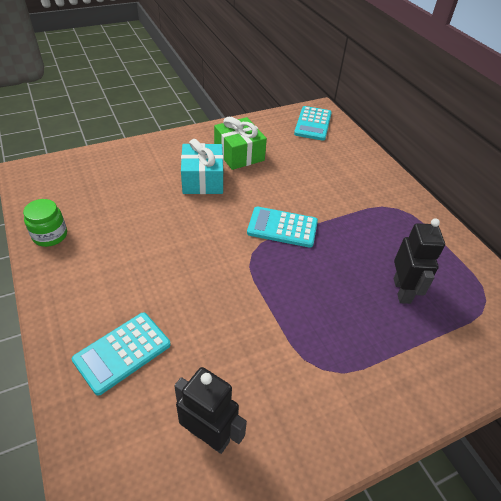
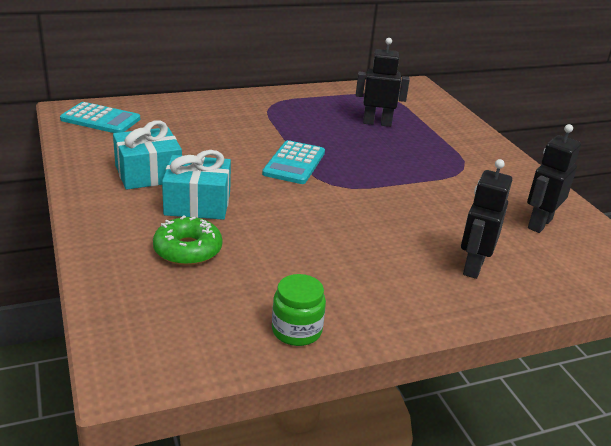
camera: 85 degrees left, 15 degrees down
(122, 352) = (473, 267): turquoise calculator -> black robot
(142, 181) = (188, 250): none -> green donut
(239, 154) = (148, 174): green gift -> turquoise gift

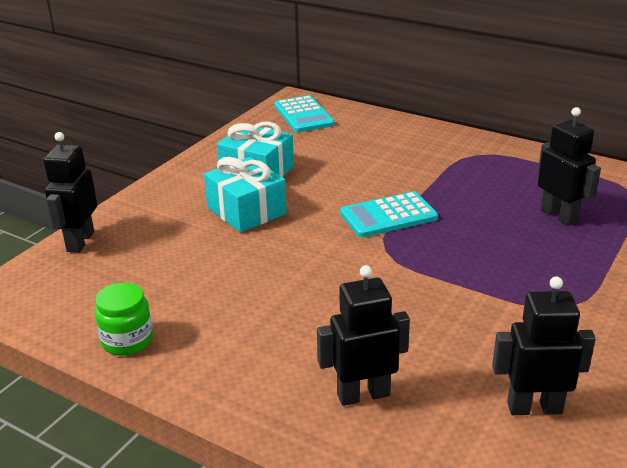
camera: 55 degrees right, 0 degrees up
(109, 293) = (80, 242): none -> black robot
(188, 250) = (174, 241): green donut -> none

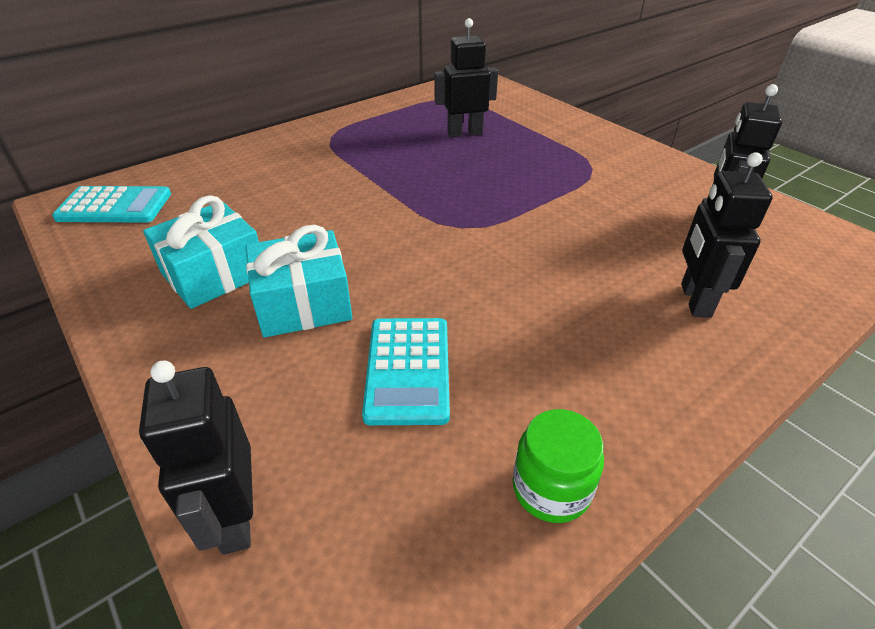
camera: 70 degrees left, 10 degrees up
(80, 242) = (235, 517): black robot -> black robot turned 45 degrees clockwise
(388, 216) = (399, 209): turquoise calculator -> turquoise calculator (408, 370)

